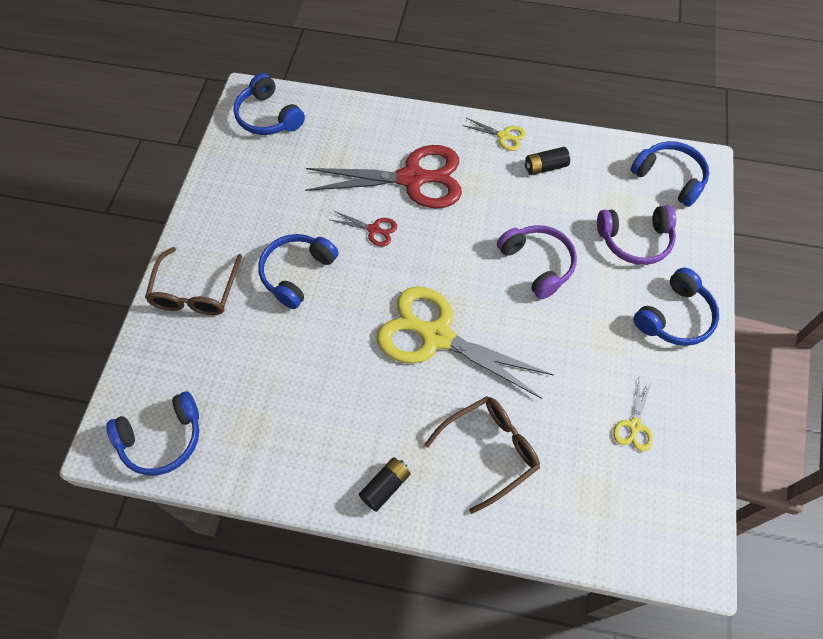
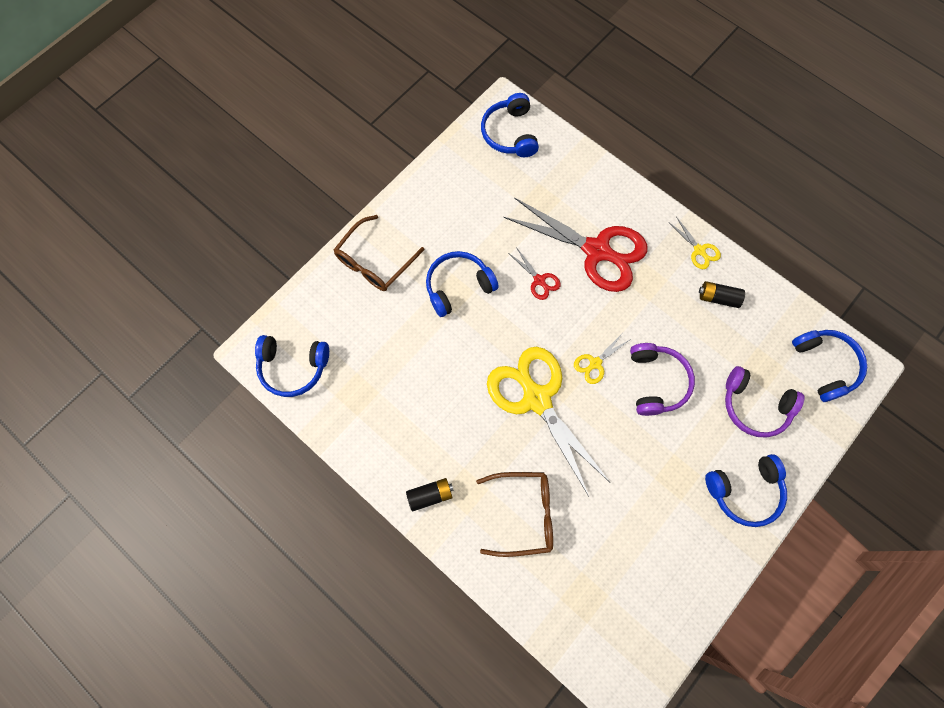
camera: 30 degrees right, 10 degrees up
(634, 426) = (650, 561): yellow scissors -> yellow scissors (595, 363)

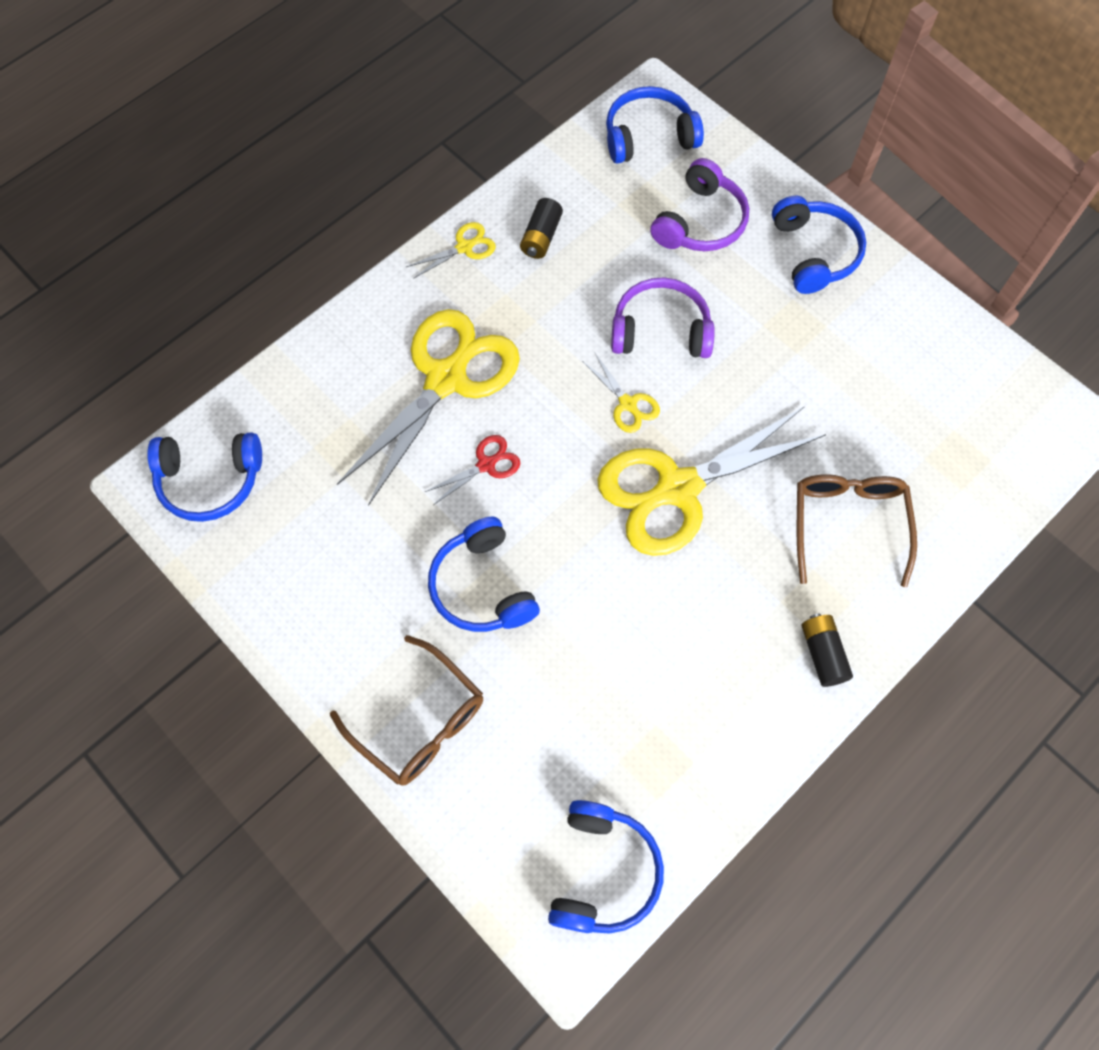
camera: 85 degrees left, 5 degrees down
(597, 251) = (447, 378): red scissors -> yellow scissors

